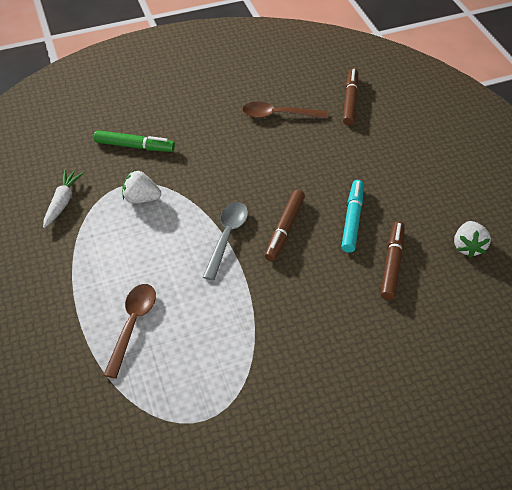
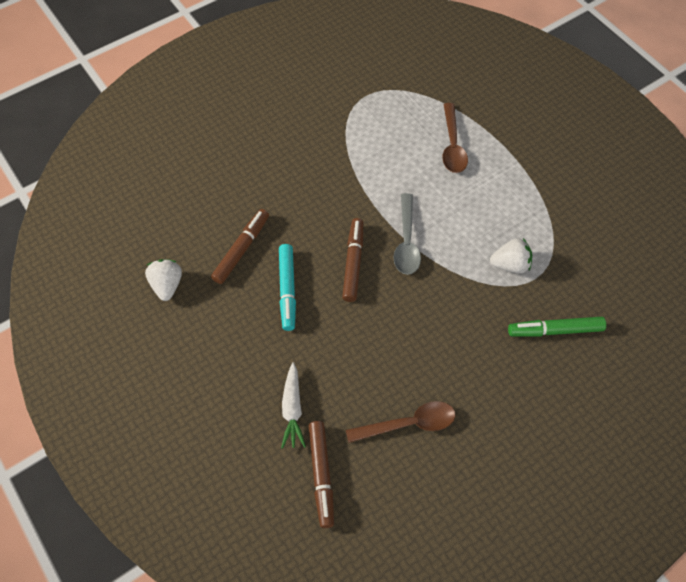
camera: 165 degrees right, 10 degrees up
(62, 202) = (585, 242): white carrot -> white carrot (292, 409)
(392, 264) = (241, 249): brown marker -> brown marker turned 150 degrees counterclockwise

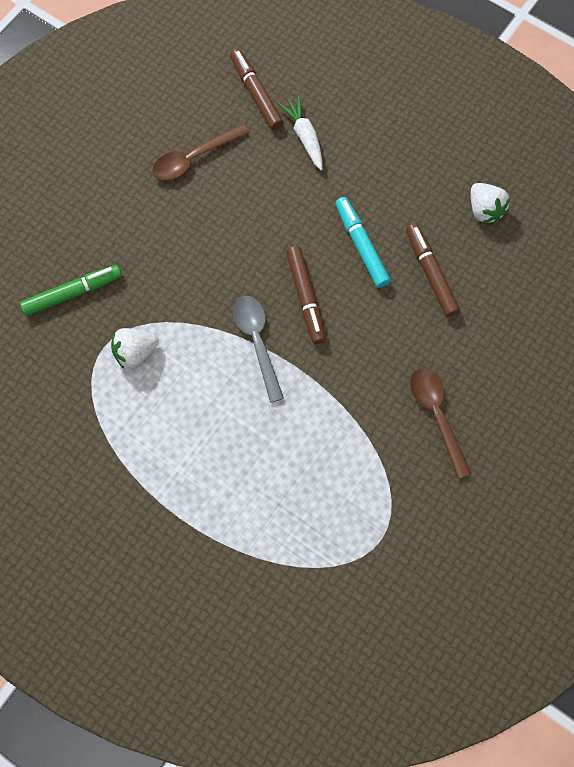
camera: 160 degrees right, 10 degrees up
(241, 249) = (430, 273): brown marker -> brown marker turned 150 degrees clockwise
(452, 145) = (244, 494): brown spoon -> brown spoon (436, 415)

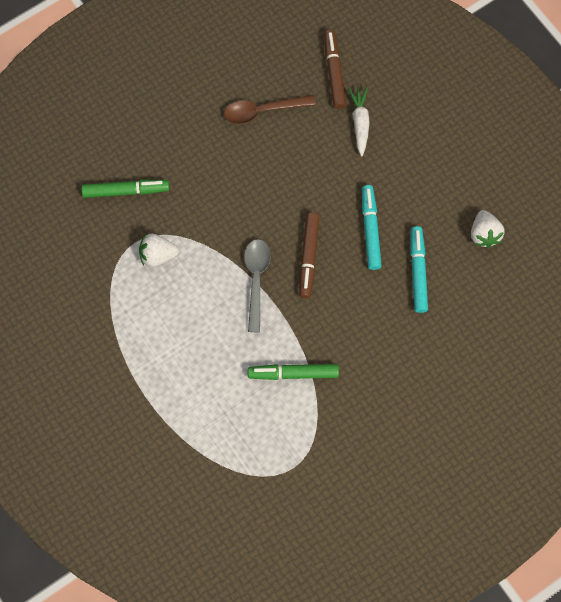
camera: 20 degrees right, 0 degrees up
(339, 432) = (293, 374): none -> green marker
(430, 273) = (418, 272): brown marker -> turquoise marker
(436, 415) = (375, 388): brown spoon -> none

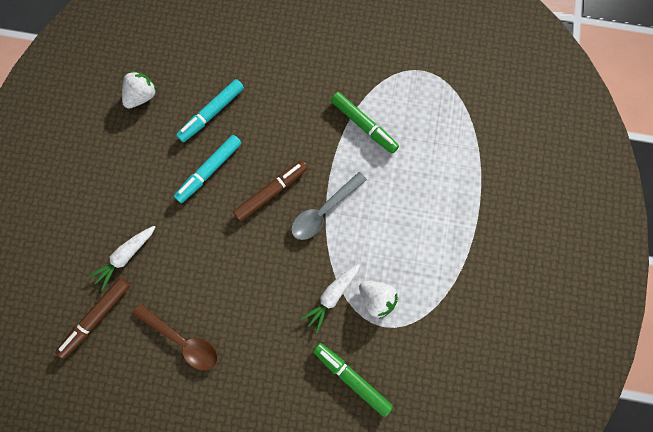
camera: 135 degrees left, 5 degrees up
(191, 229) = (332, 295): none -> white carrot

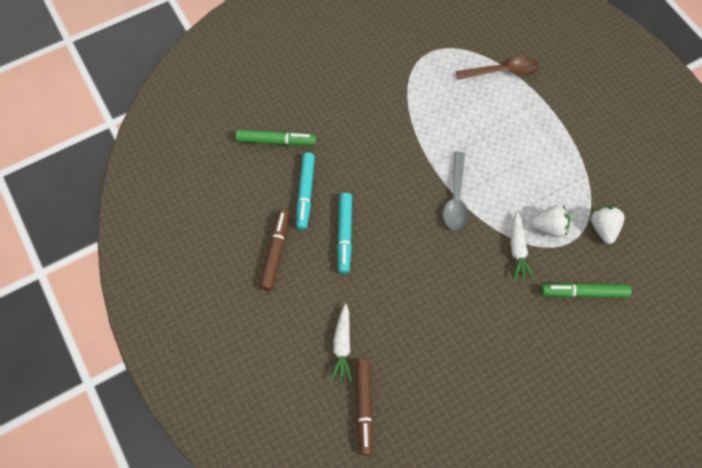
camera: 40 degrees left, 10 degrees down
(142, 96) = (237, 222): white strawberry -> white strawberry (603, 228)
(182, 340) = (444, 368): brown spoon -> brown spoon (502, 71)
(271, 192) = (405, 214): brown marker -> brown marker (275, 252)
(364, 125) = (426, 118): green marker -> green marker (276, 141)

